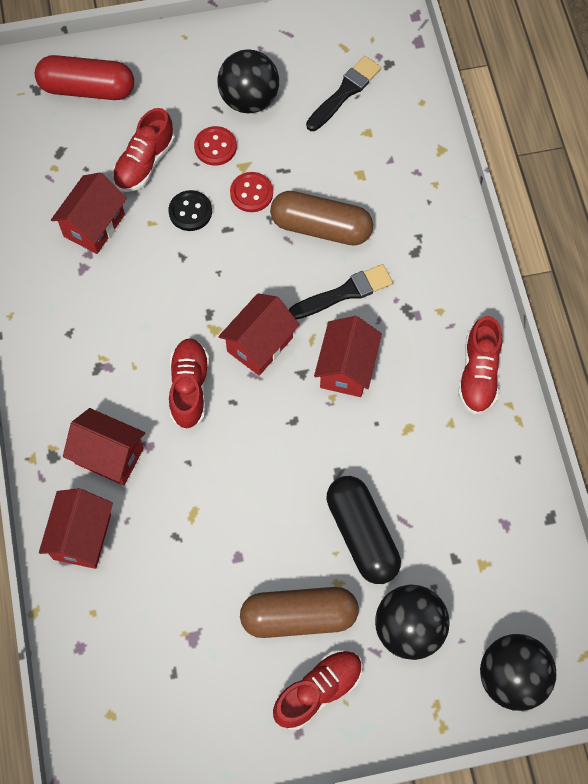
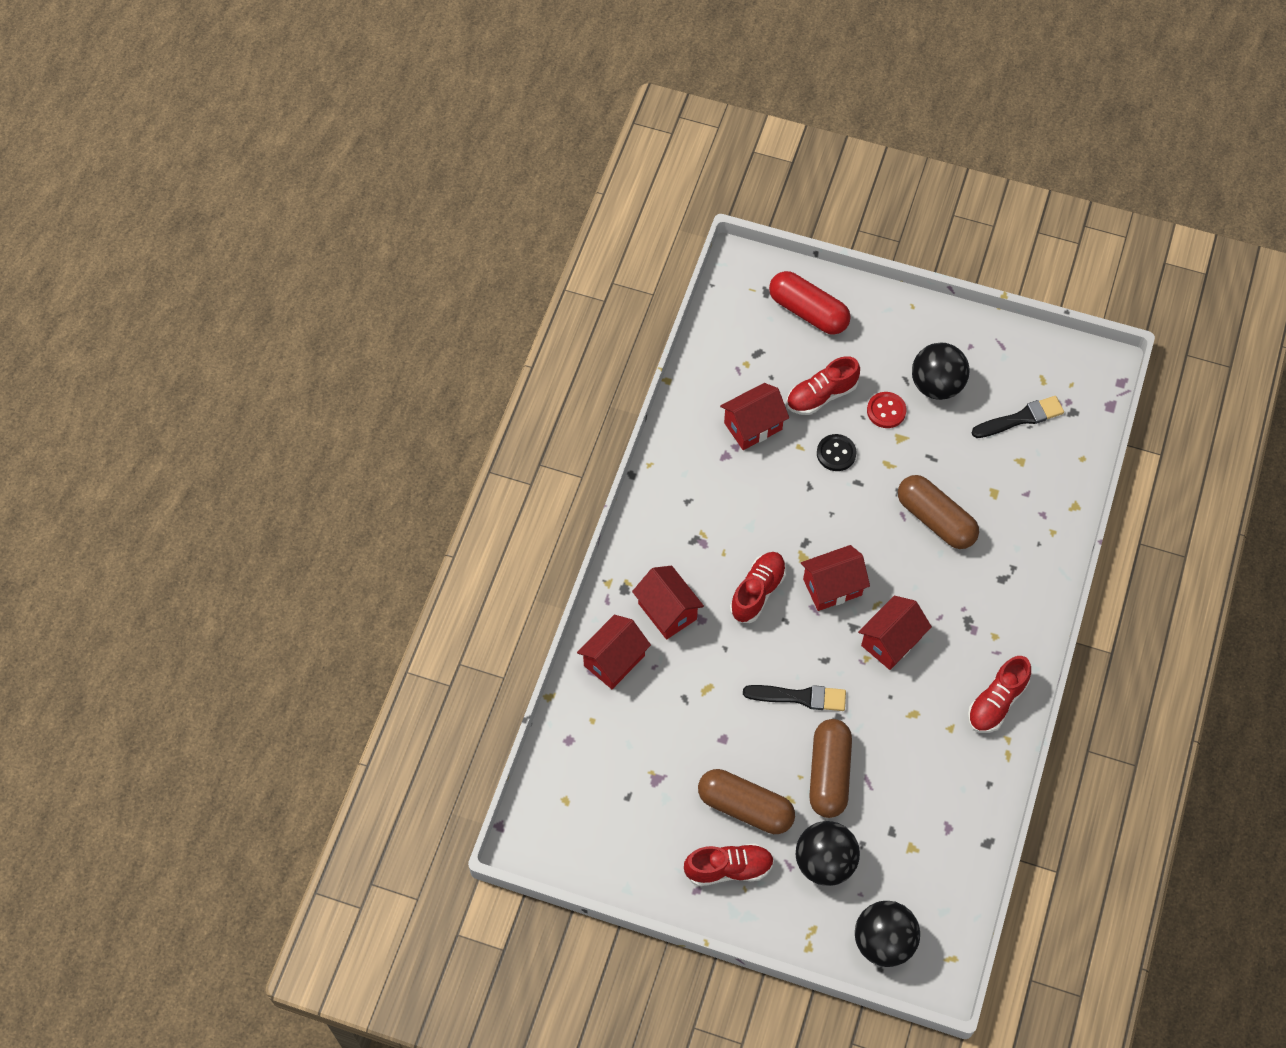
camera: 30 degrees right, 5 degrees down
(251, 193) = (894, 463): red button -> none
(344, 293) = (924, 581): black brush -> black brush (799, 697)
(362, 534) = (829, 774): black capsule -> brown capsule

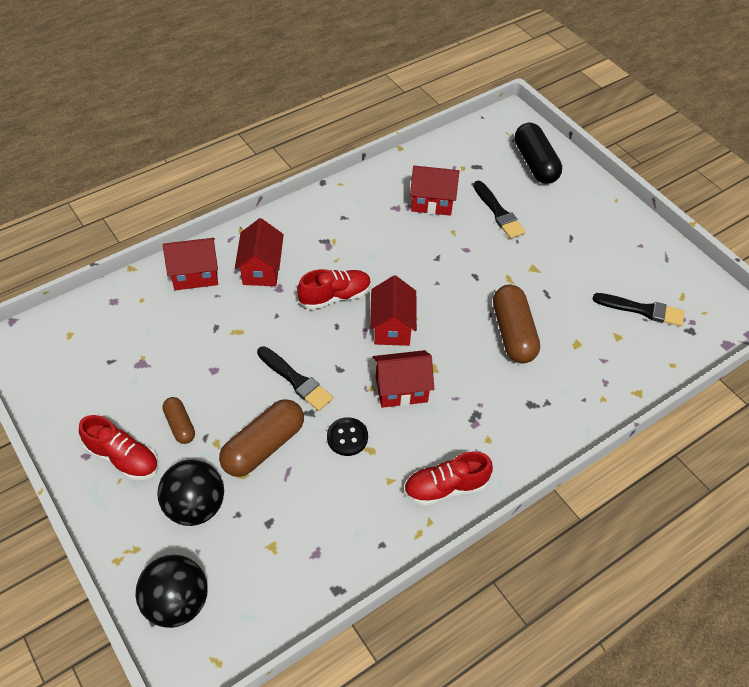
camera: 35 degrees right, 10 degrees down
(745, 807) = (180, 425): brown capsule -> brown capsule, size x0.55
(808, 311) = (535, 163): red capsule -> black capsule
(821, 395) = (498, 212): red shoe -> black brush
(832, 587) = (392, 327): red house -> red house turned 75 degrees clockwise
(836, 453) = (476, 250): black button -> black button (347, 437)
(886, 411) = (538, 247): red button -> none
(936, 385) = (592, 253): black ball -> none

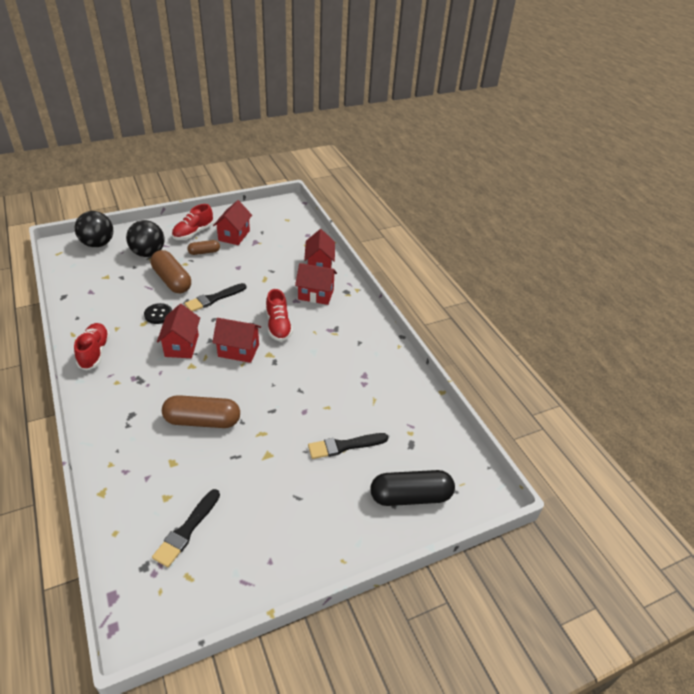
camera: 100 degrees right, 10 degrees down
(432, 202) = (366, 400): red house -> red house (234, 235)

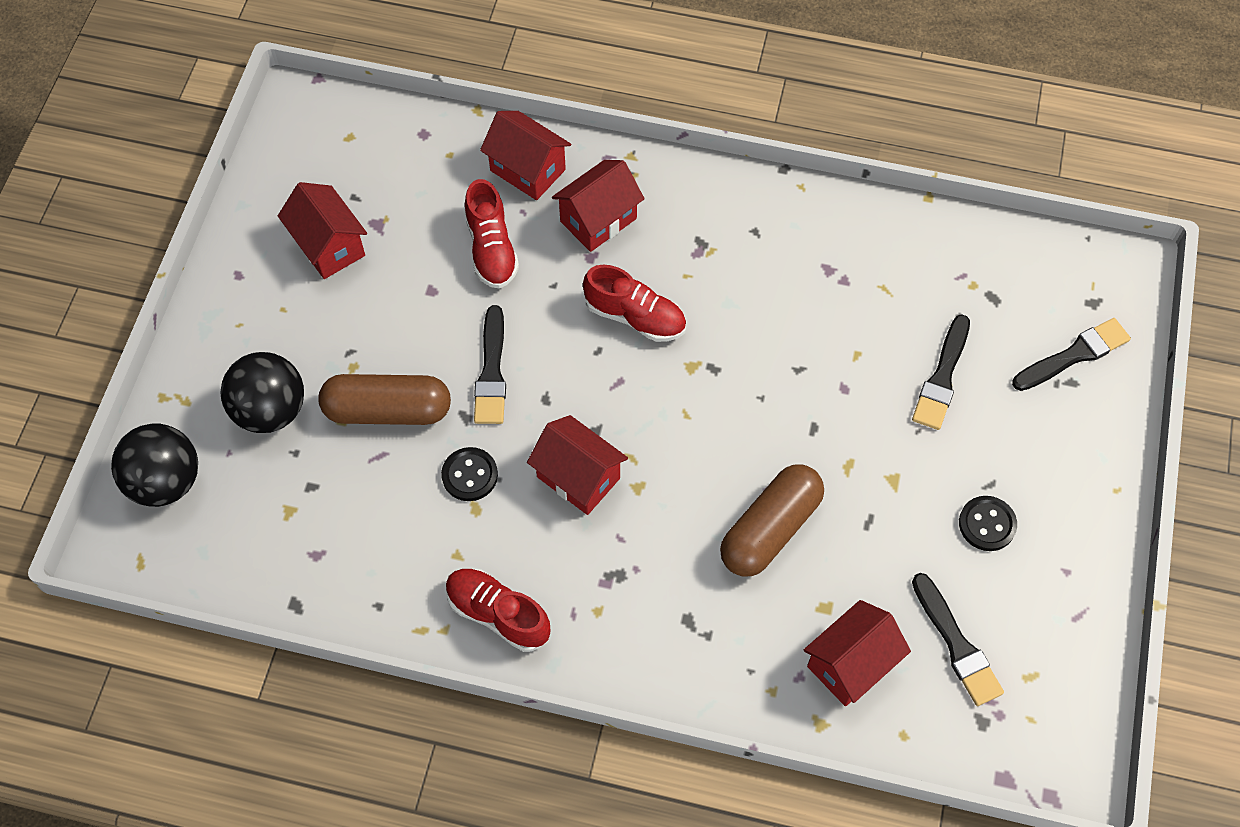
camera: 50 degrees left, 20 degrees up
(193, 233) = (264, 306): red shoe -> red shoe (491, 249)
(204, 252) = (342, 319): brown capsule -> none
(238, 350) = (651, 403): red house -> red house (850, 664)
(272, 508) = (987, 524): none -> black button
(410, 496) = (1074, 355): black capsule -> black brush

